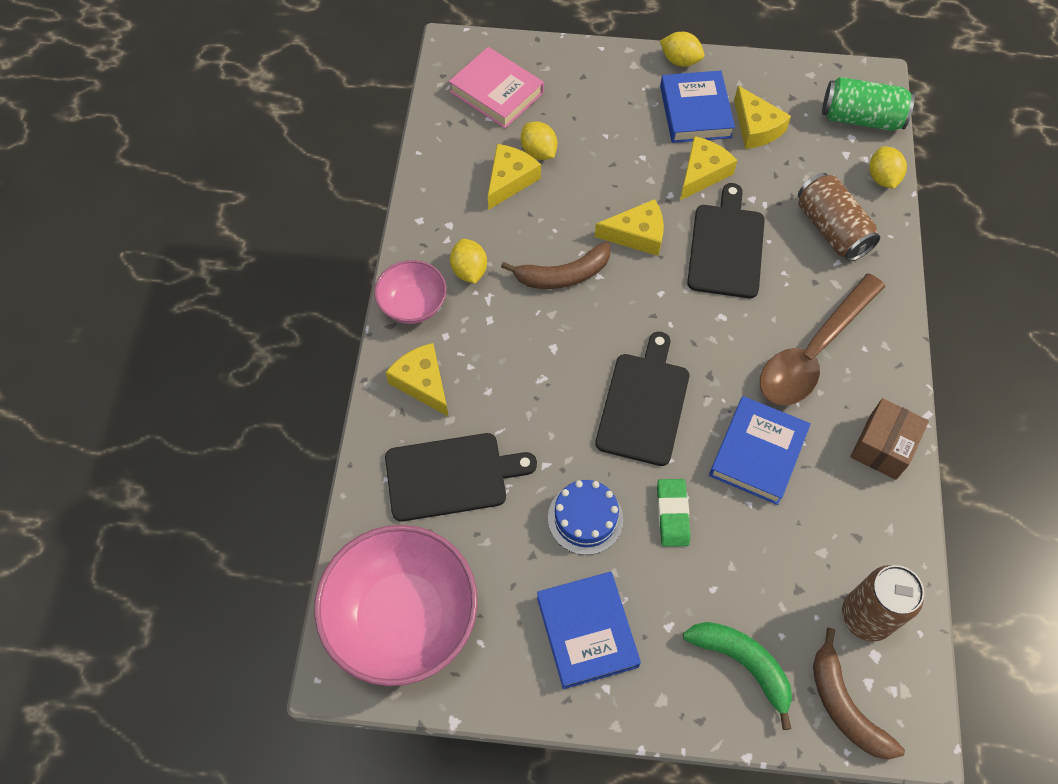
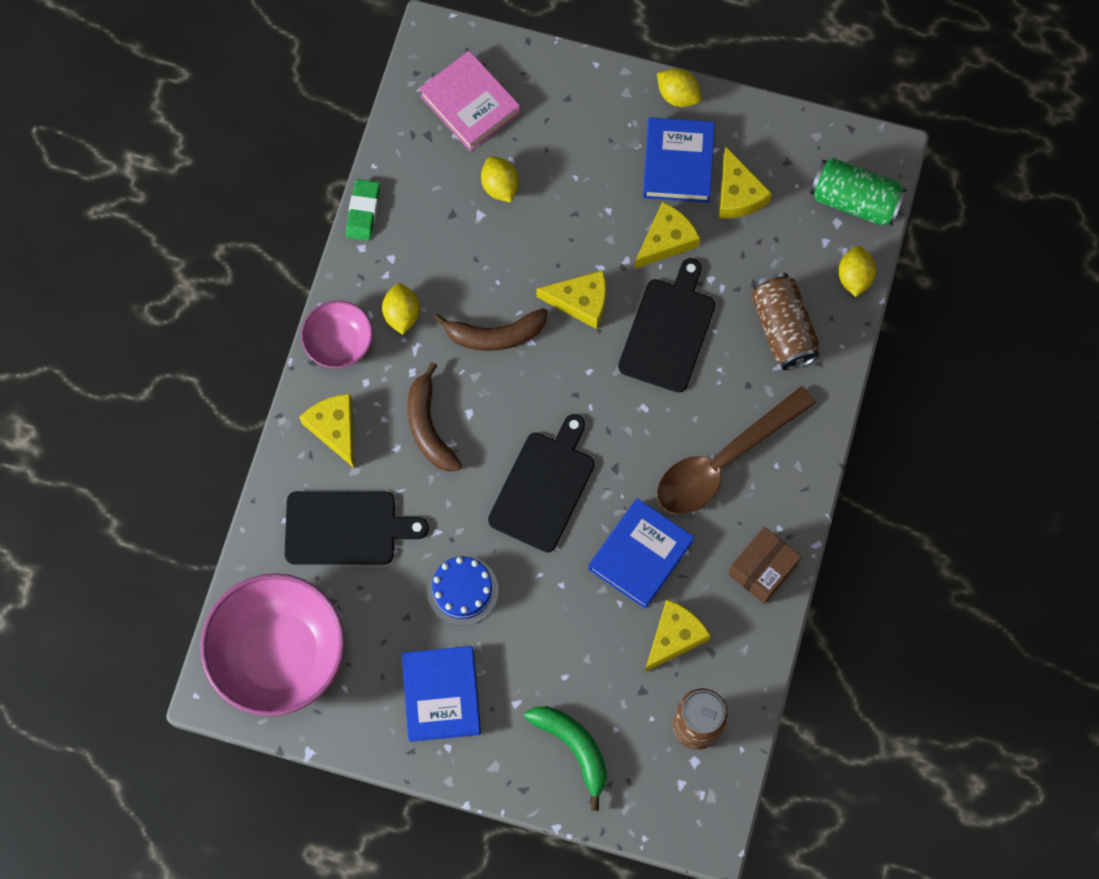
camera: 10 degrees right, 10 degrees up
(510, 180) = (463, 216): yellow cheese -> yellow cheese (674, 637)
(672, 514) = (544, 600): green eraser -> green eraser (363, 212)
(844, 706) = (654, 800): brown banana -> brown banana (429, 427)

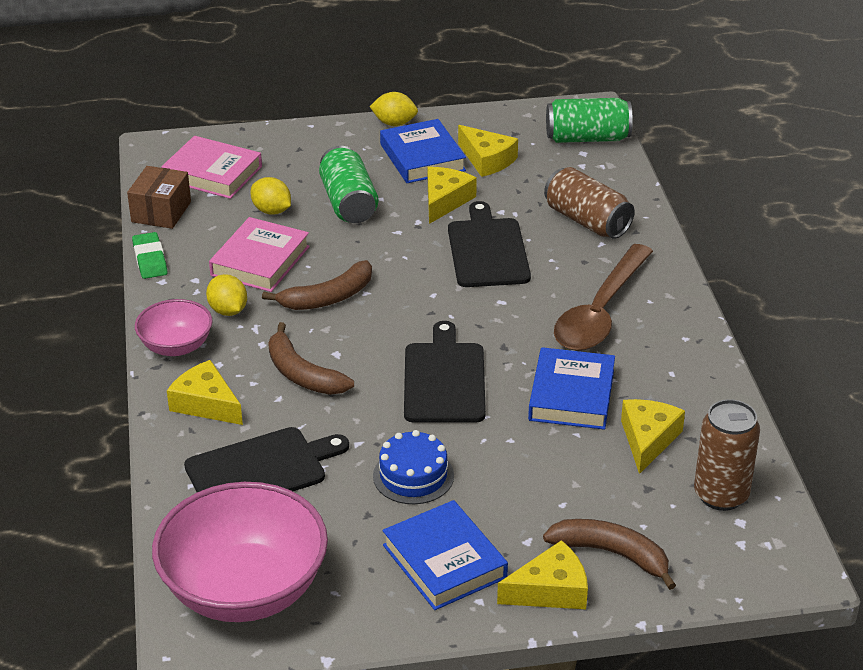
camera: 25 degrees left, 35 degrees down
(458, 256) = (260, 261): none -> pink book
(573, 747) = (611, 554): green banana -> brown banana
(575, 205) = (348, 203): none -> green can
(580, 301) = (394, 256): yellow cheese -> yellow cheese (550, 590)
(762, 569) = (692, 368): brown box -> brown box (161, 212)
(854, 277) = (623, 177): yellow lemon -> none

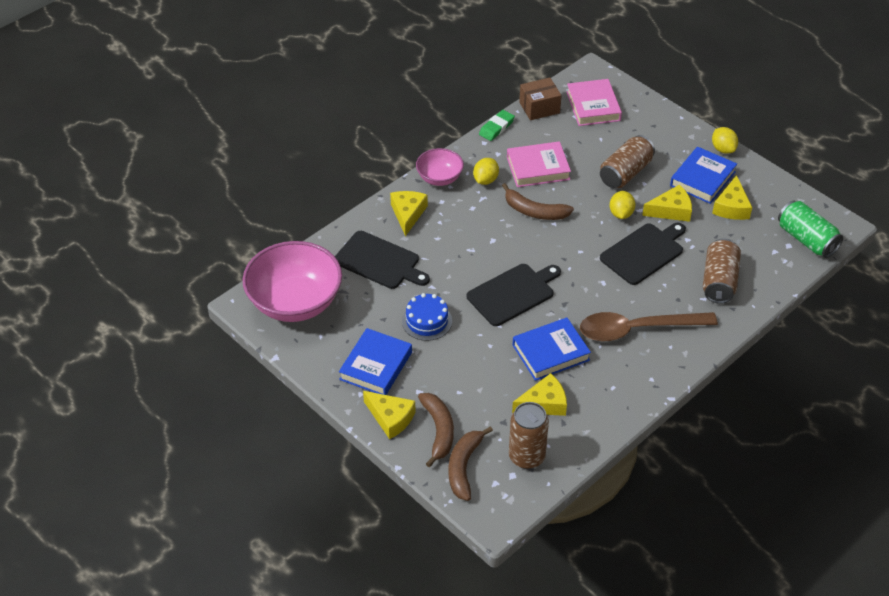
camera: 55 degrees right, 10 degrees up
(271, 211) = (585, 147): yellow lemon -> yellow lemon (621, 214)
(302, 374) = (463, 236): brown banana -> brown banana (464, 467)
(348, 203) = (625, 173): green can -> brown can

